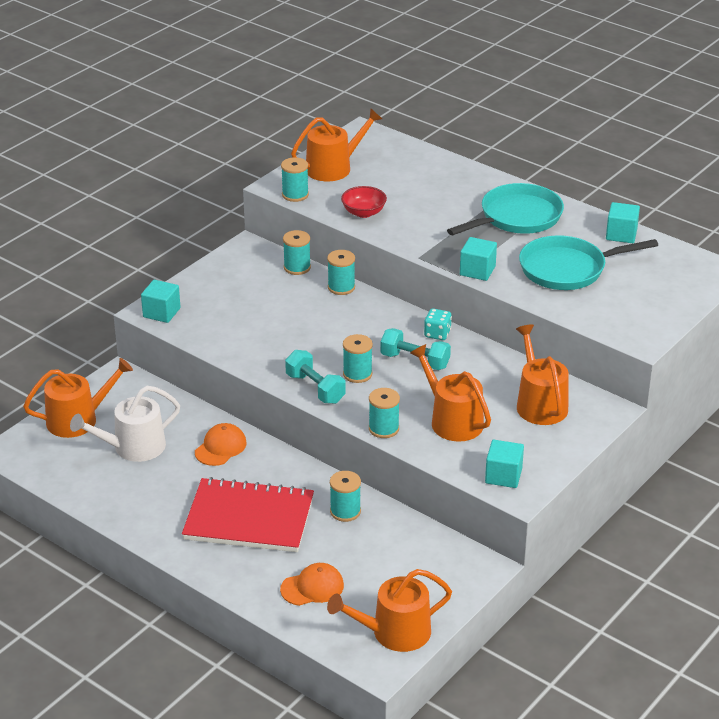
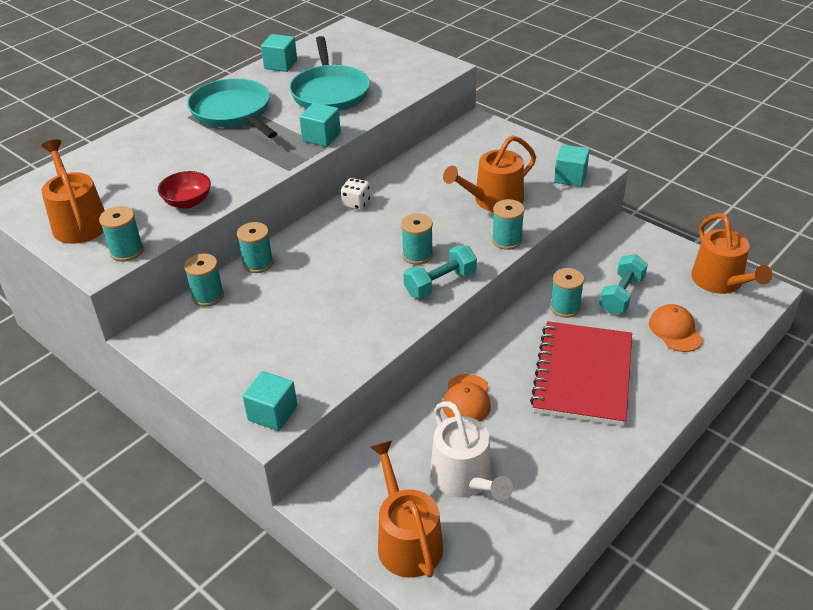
camera: 85 degrees left, 5 degrees up
(220, 447) = (466, 399): orange cap -> orange cap turned 120 degrees counterclockwise
(415, 361) = (399, 218): turquoise dumbbell -> turquoise dumbbell (621, 295)
(437, 334) = (356, 204): turquoise dice -> white dice
(539, 403) = (469, 154): orange watering can -> none

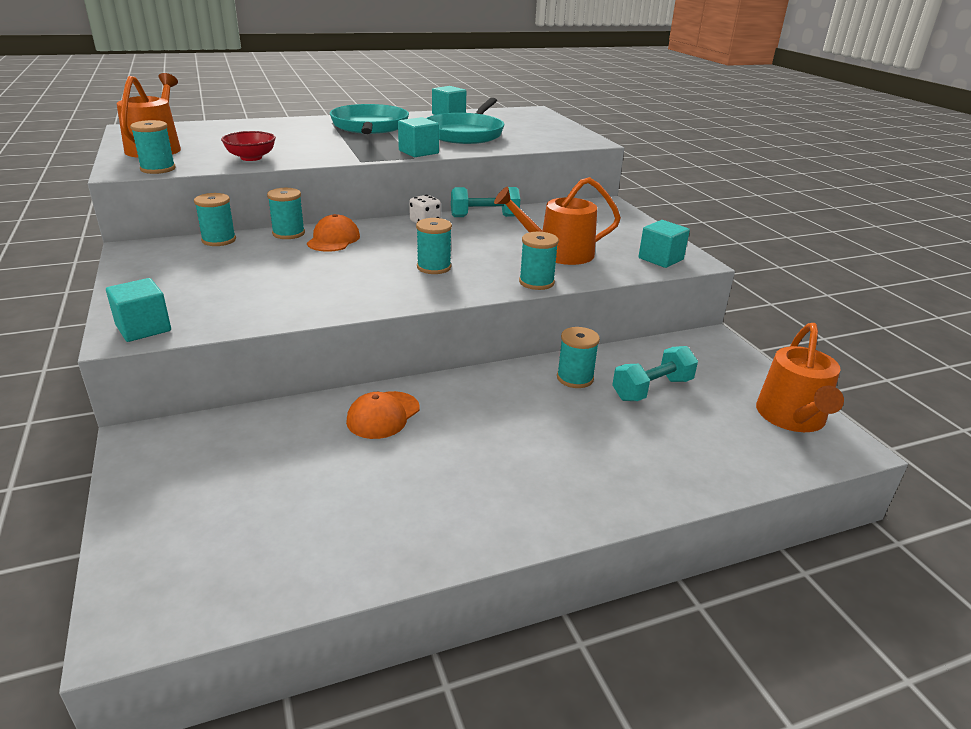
camera: 25 degrees right, 10 degrees down
(406, 540) = (169, 511): orange watering can -> none
(440, 284) = (428, 292): turquoise dumbbell -> turquoise dumbbell (484, 216)
(465, 479) = (296, 483): white watering can -> none
(582, 375) = (532, 442): red notebook -> none
(675, 330) = (689, 442): orange cap -> orange cap (333, 239)

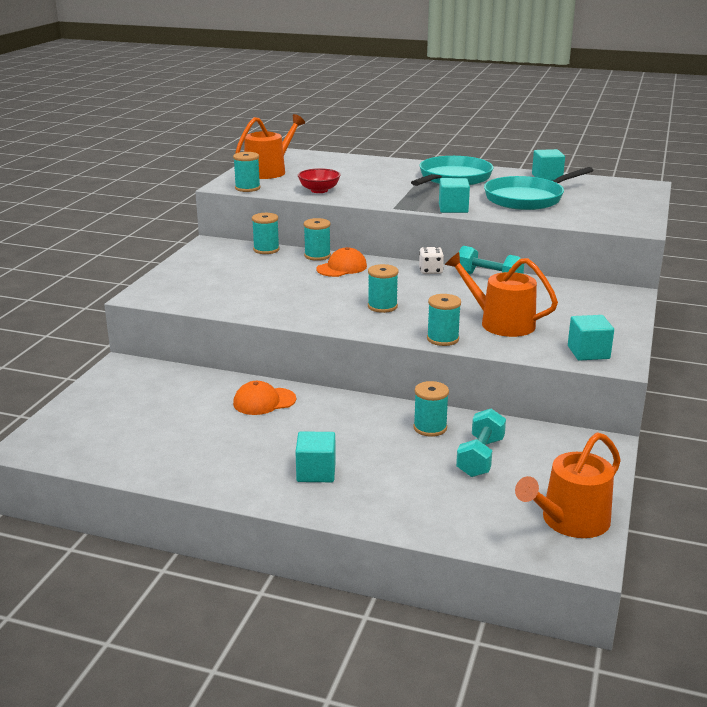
camera: 40 degrees right, 5 degrees down
(143, 328) = (155, 295): turquoise cube -> turquoise cube (316, 472)
(652, 389) = (480, 457): turquoise dumbbell -> turquoise dumbbell turned 75 degrees counterclockwise

